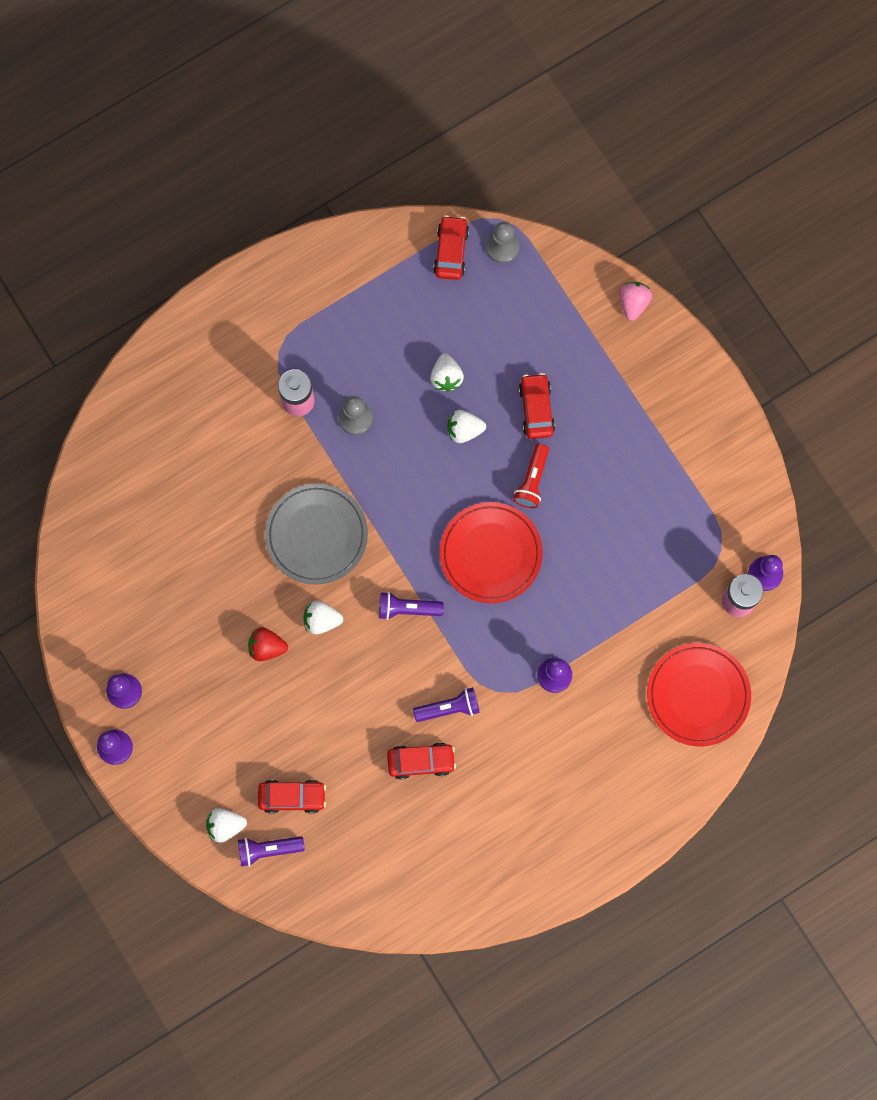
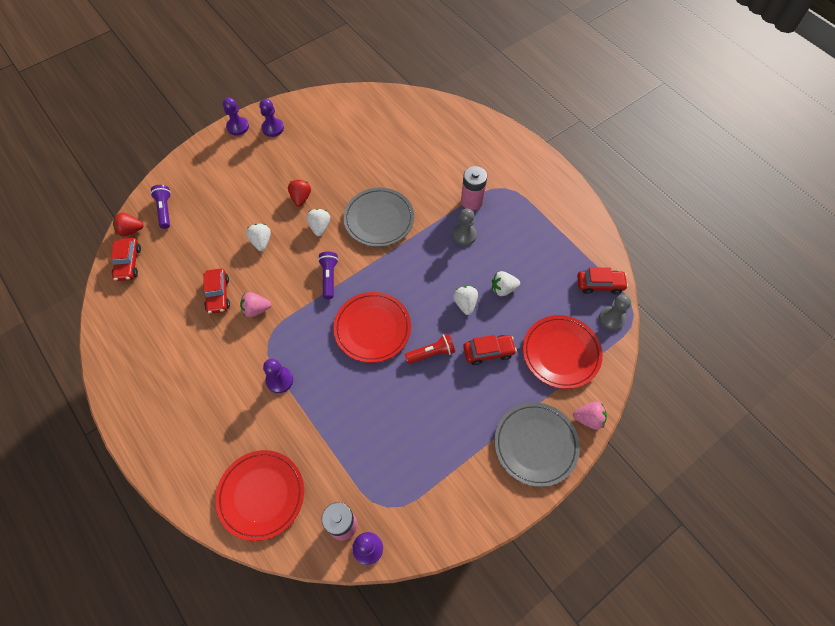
camera: 85 degrees right, 15 degrees down
(225, 825) = (183, 186): white strawberry -> white strawberry (261, 242)
(292, 797) = (199, 220): red car -> red car (128, 263)
(300, 897) = (131, 230): none -> red strawberry
(449, 708) = (256, 309): purple flashlight -> pink strawberry
(532, 480) = (431, 353): red flashlight -> red flashlight turned 150 degrees clockwise
(545, 319) = (561, 353): none -> red plate
(660, 370) = (535, 445): none -> grey plate

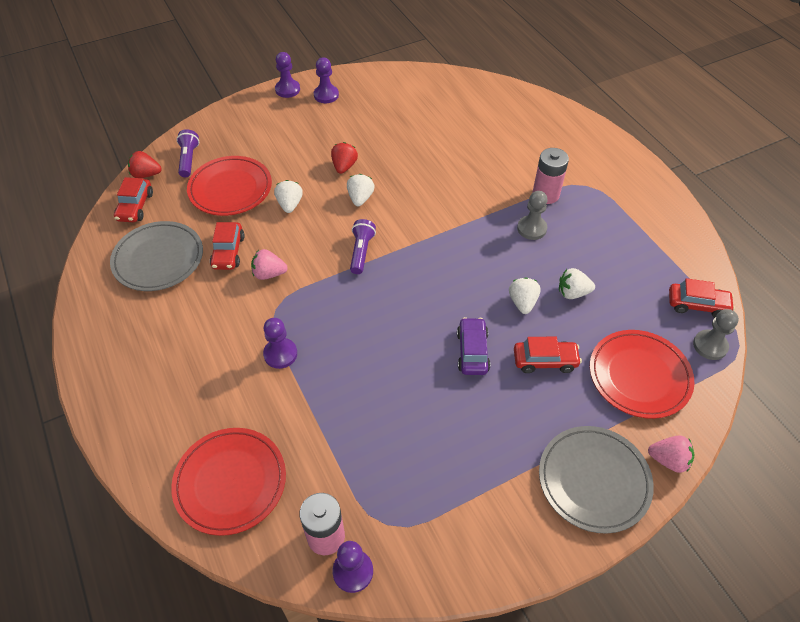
camera: 10 degrees right, 10 degrees down
(372, 328) = (404, 313): red plate -> red plate (230, 189)
(379, 219) = (431, 199): grey plate -> grey plate (158, 259)
(431, 353) = (472, 351): red flashlight -> purple car

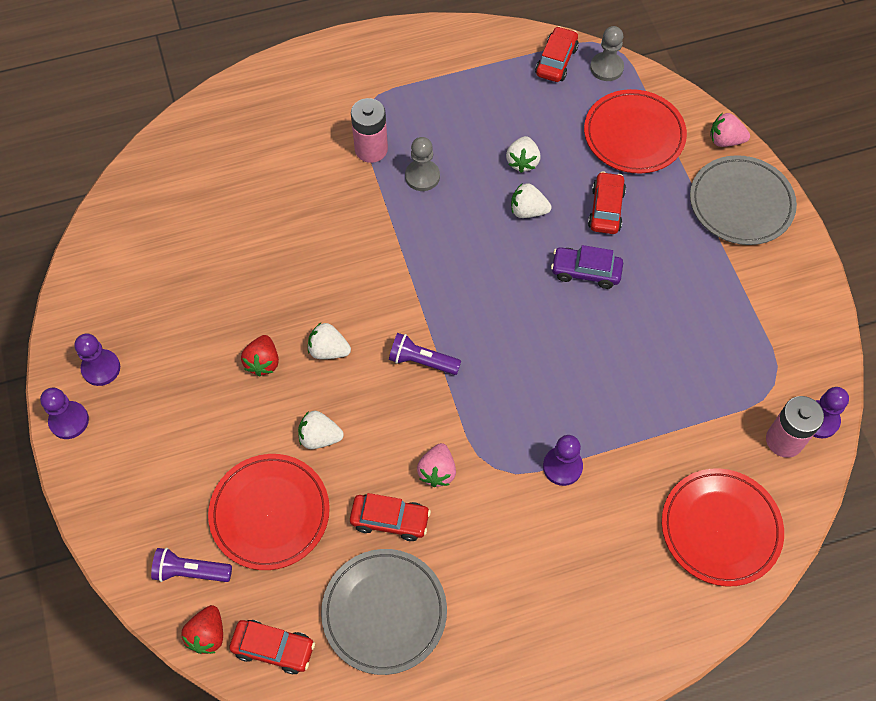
camera: 80 degrees left, 10 degrees up
(344, 166) = (263, 362): red strawberry -> red strawberry turned 105 degrees counterclockwise
(668, 460) = (725, 140): pink strawberry -> pink strawberry turned 105 degrees counterclockwise

